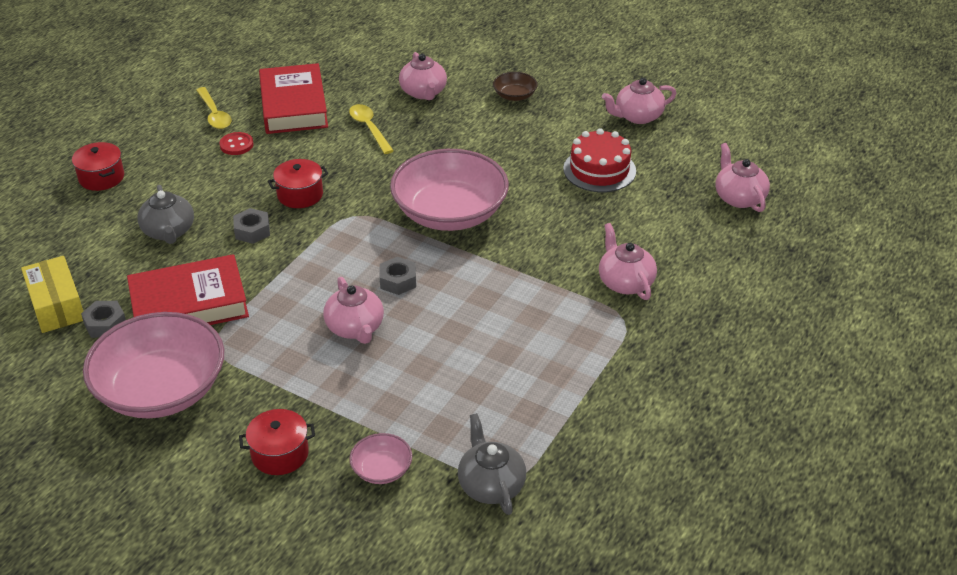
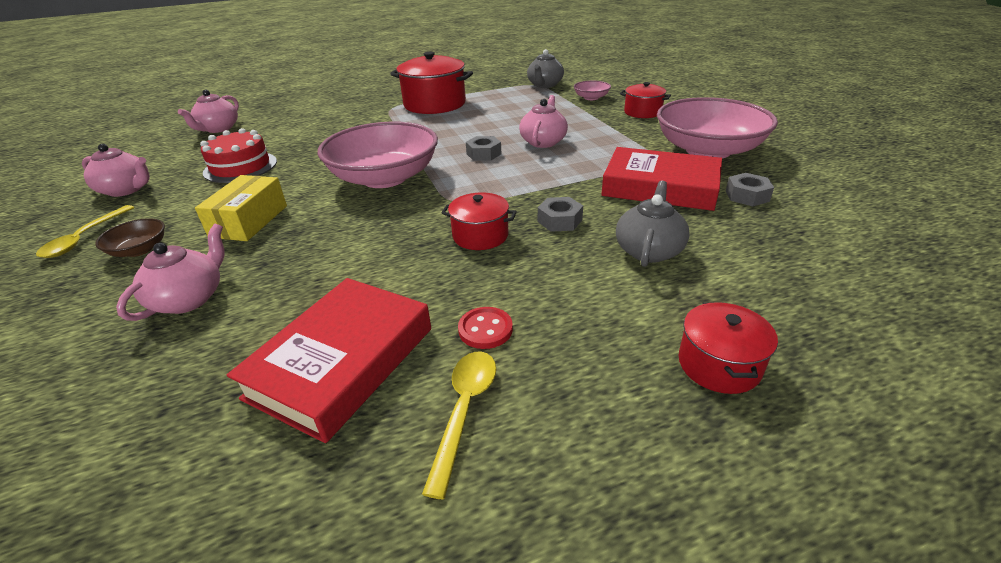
camera: 140 degrees left, 5 degrees down
(56, 305) = (800, 224): yellow box -> yellow box (249, 221)
(369, 128) = (317, 278): yellow spoon -> yellow spoon (84, 238)
(580, 351) = (434, 104): none -> red pot
(625, 282) = (360, 117): pink teapot -> none

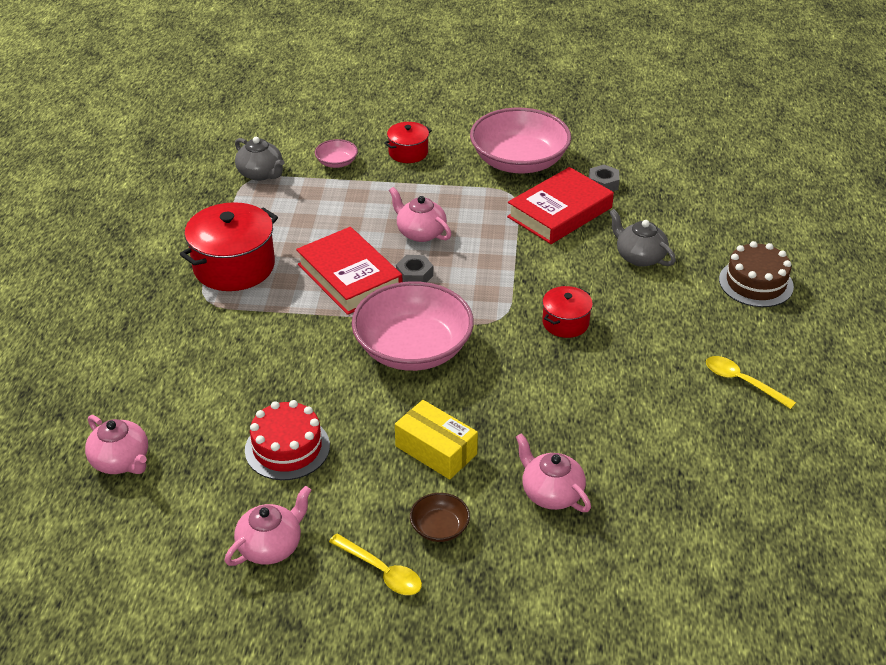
camera: 65 degrees left, 5 degrees up
(342, 362) = (675, 422): red book -> red book (349, 277)
(485, 329) = (679, 354): red button -> none
(560, 220) = (572, 278): grey nut -> none
(719, 364) = (756, 283): red pot -> brown cake

